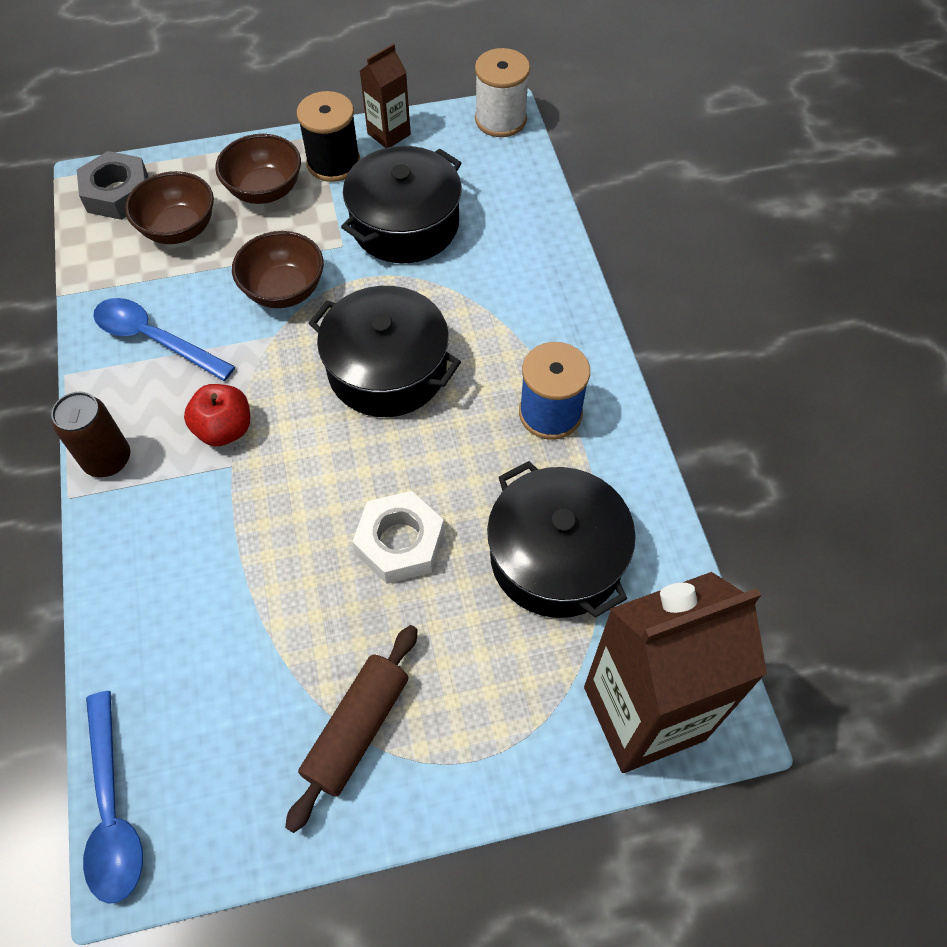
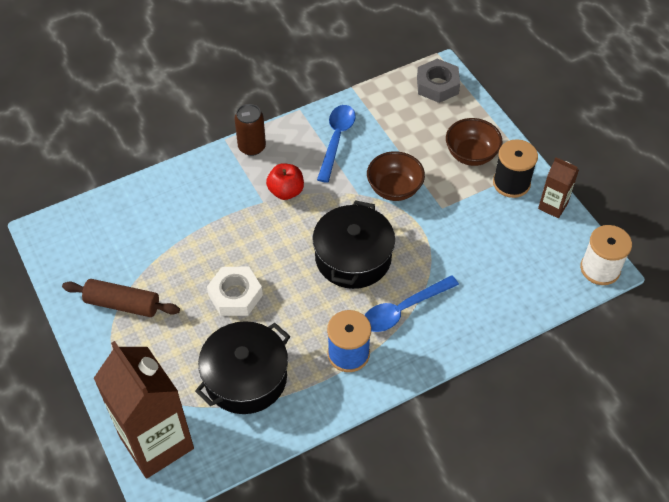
camera: 75 degrees right, 5 degrees down
(112, 809) = (67, 216): blue spoon -> blue spoon (403, 309)
(179, 229) = (421, 123): brown bowl -> none
(405, 224) = (474, 236): black pot -> none

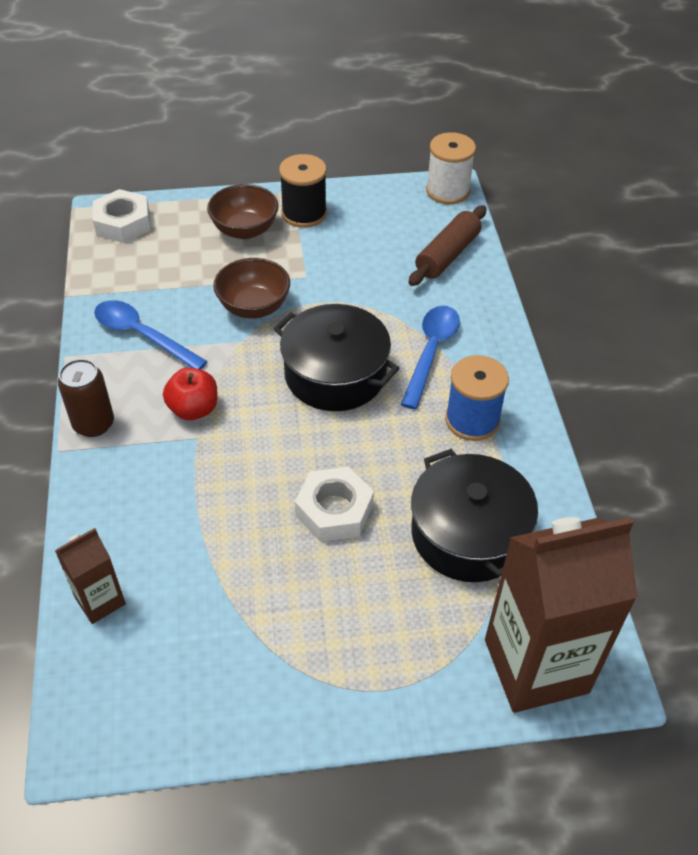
camera: 70 degrees left, 5 degrees down
(122, 304) = (284, 655): brown rolling pin -> brown rolling pin (447, 255)
(403, 309) = (431, 352): blue spoon -> blue spoon turned 150 degrees counterclockwise
(437, 85) = (123, 223): grey nut -> white nut
(553, 206) = (352, 195): brown carton -> brown carton (100, 601)

